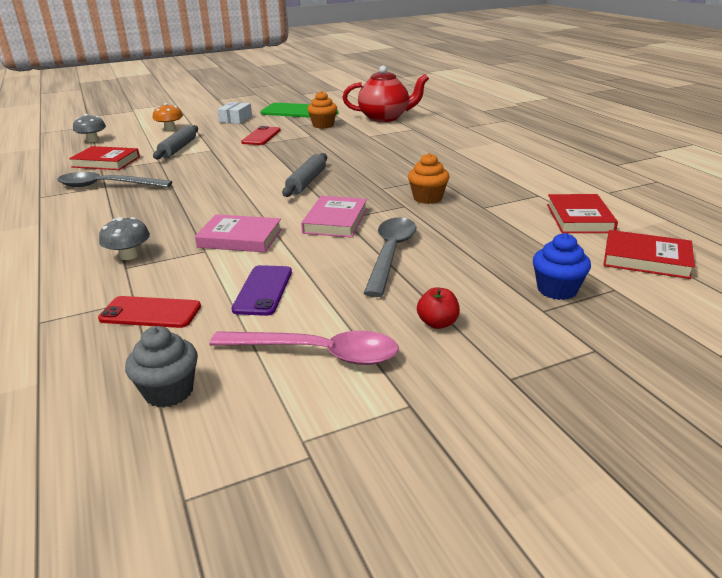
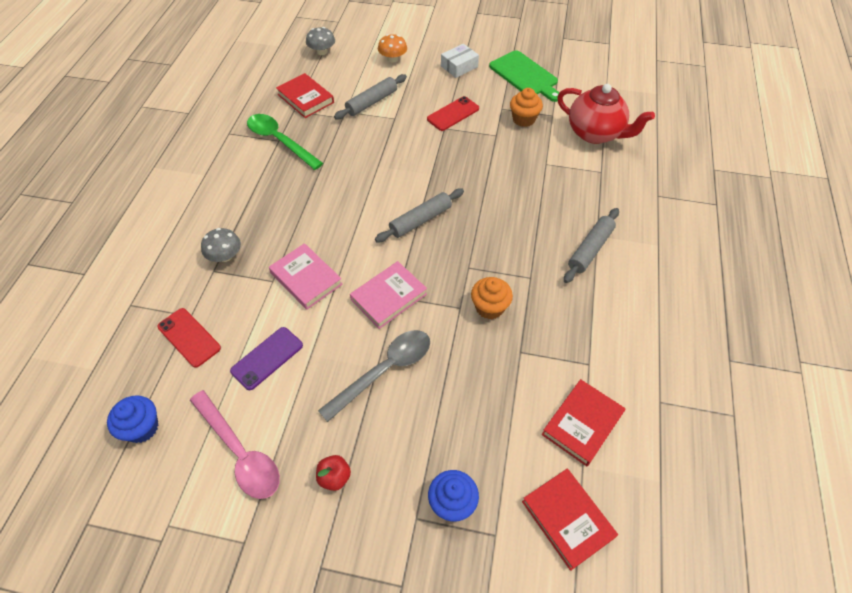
camera: 35 degrees right, 25 degrees up
(107, 186) = (279, 141): grey spoon -> green spoon
(169, 391) = (142, 428): grey cupcake -> blue cupcake
(458, 155) = (590, 249): none -> grey rolling pin

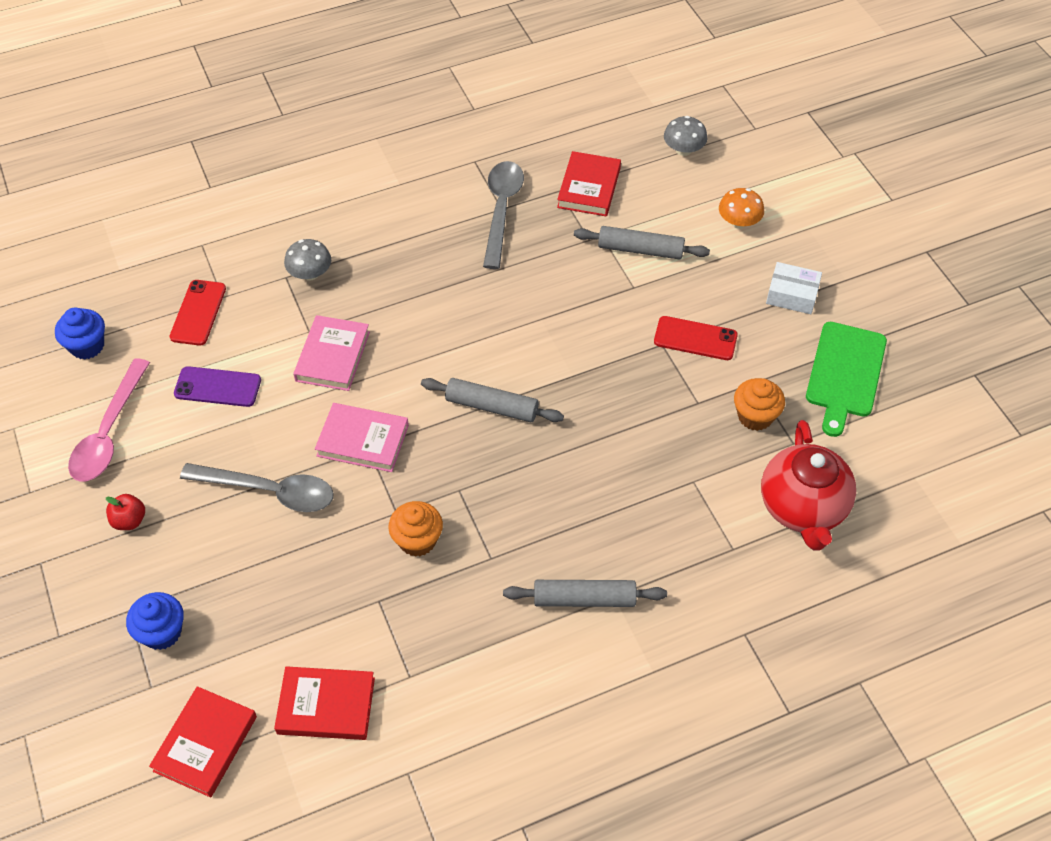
camera: 55 degrees right, 0 degrees up
(279, 141) = (501, 210): green spoon -> grey spoon

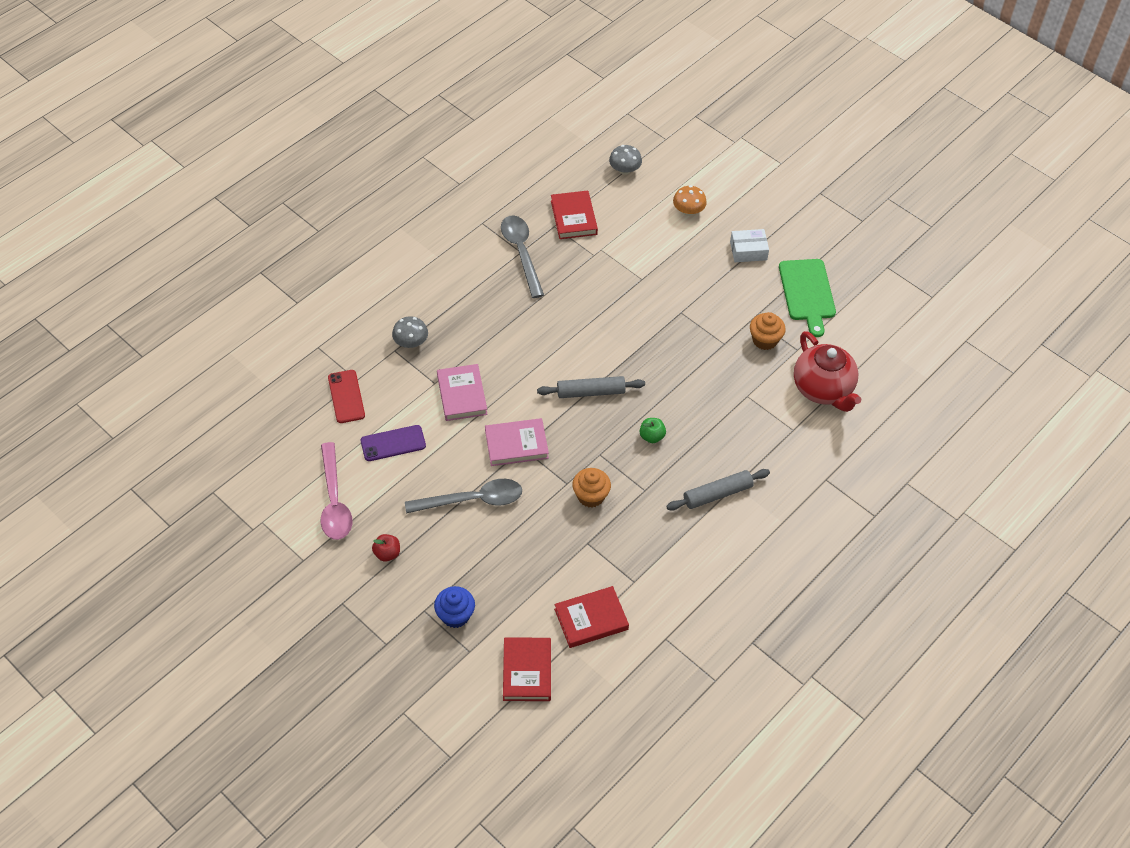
camera: 25 degrees left, 0 degrees up
(87, 346) = (279, 447): blue cupcake -> none
(538, 490) = (651, 436): none -> green apple
(640, 250) = (632, 251): grey rolling pin -> none
(695, 339) = (700, 301): red phone -> none

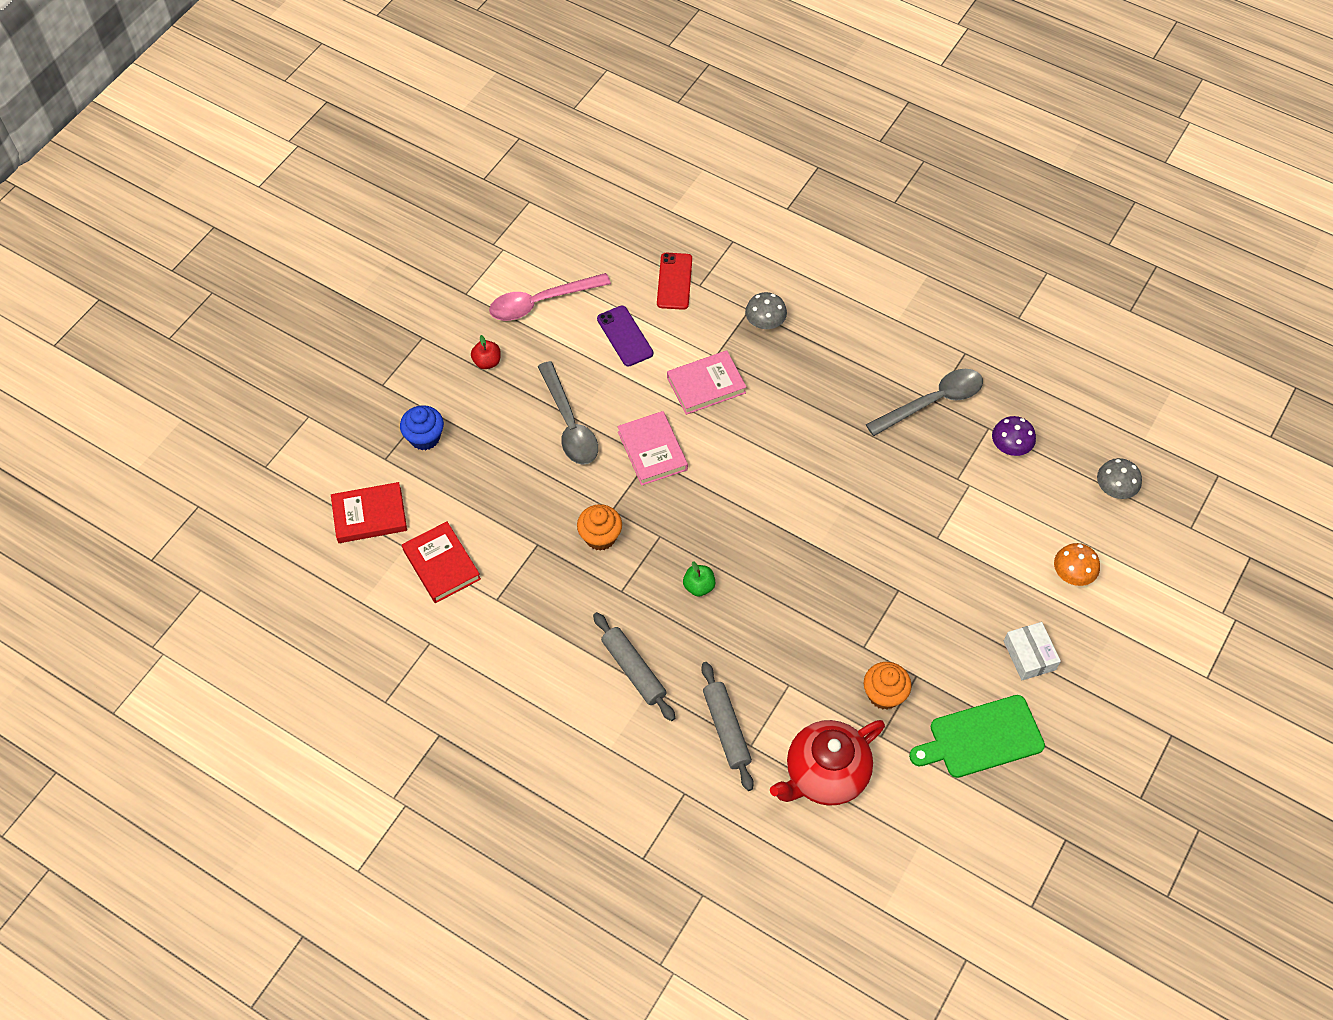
camera: 80 degrees right, 5 degrees up
(346, 396) = (674, 281): red phone -> red phone turned 60 degrees counterclockwise
(574, 217) = (1010, 446): red book -> purple mushroom
(590, 392) = (745, 511): grey rolling pin -> grey rolling pin (726, 729)

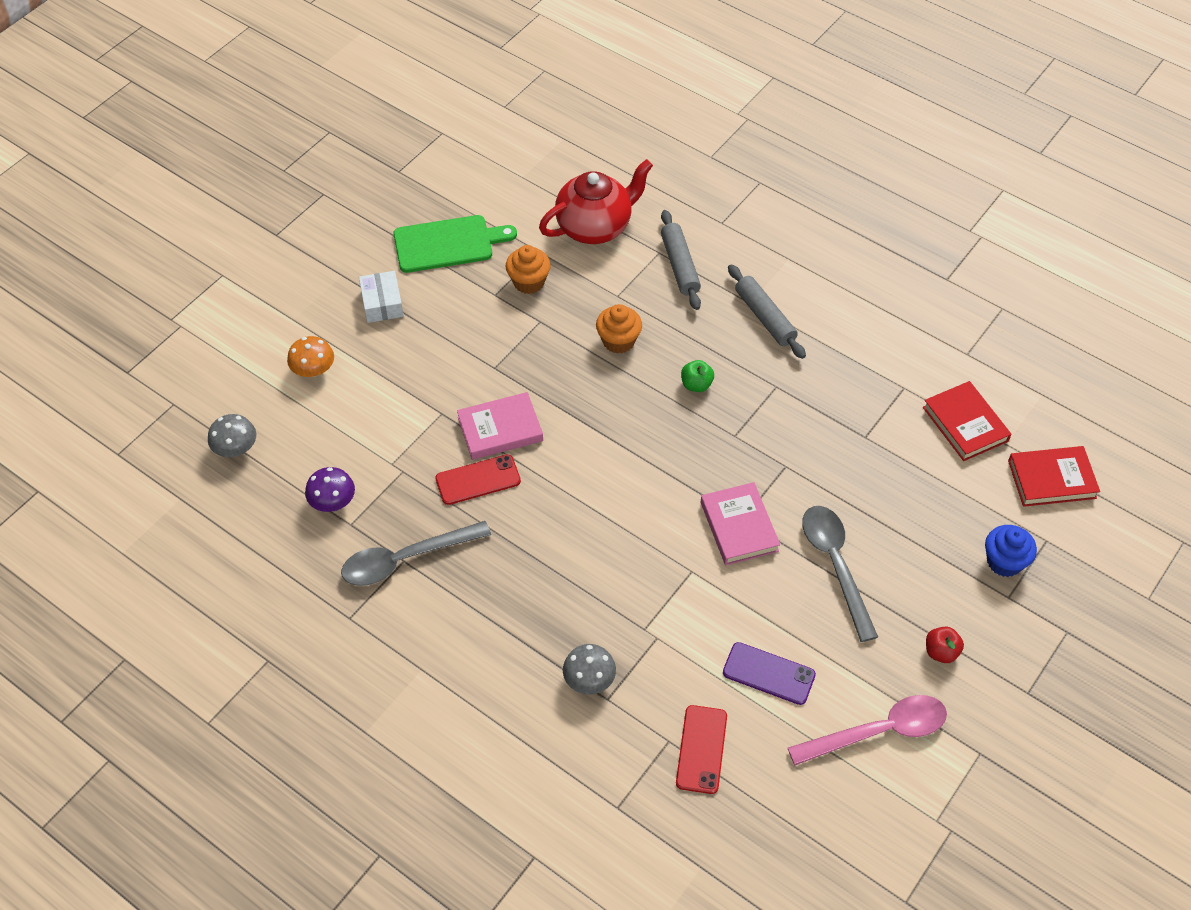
camera: 175 degrees left, 5 degrees down
(600, 537) = (798, 439): orange cupcake -> orange cupcake (618, 341)
(625, 336) = (768, 674): purple phone -> purple phone turned 45 degrees counterclockwise
(706, 385) = (671, 601): pink book -> pink book (500, 429)
(888, 475) = (478, 480): none -> red phone

